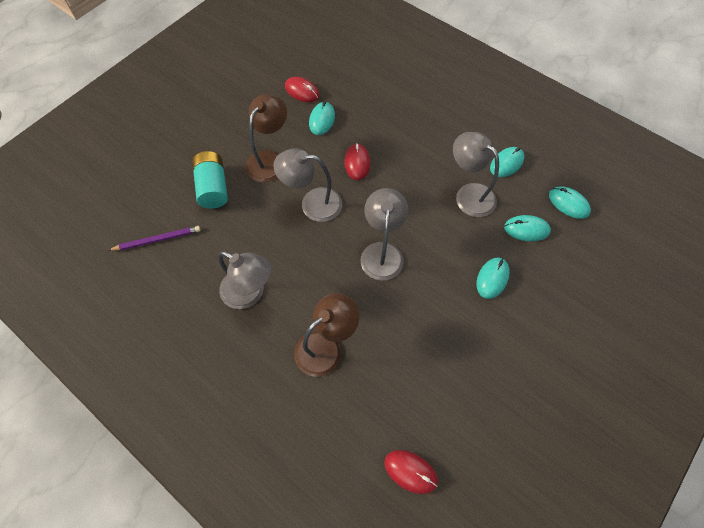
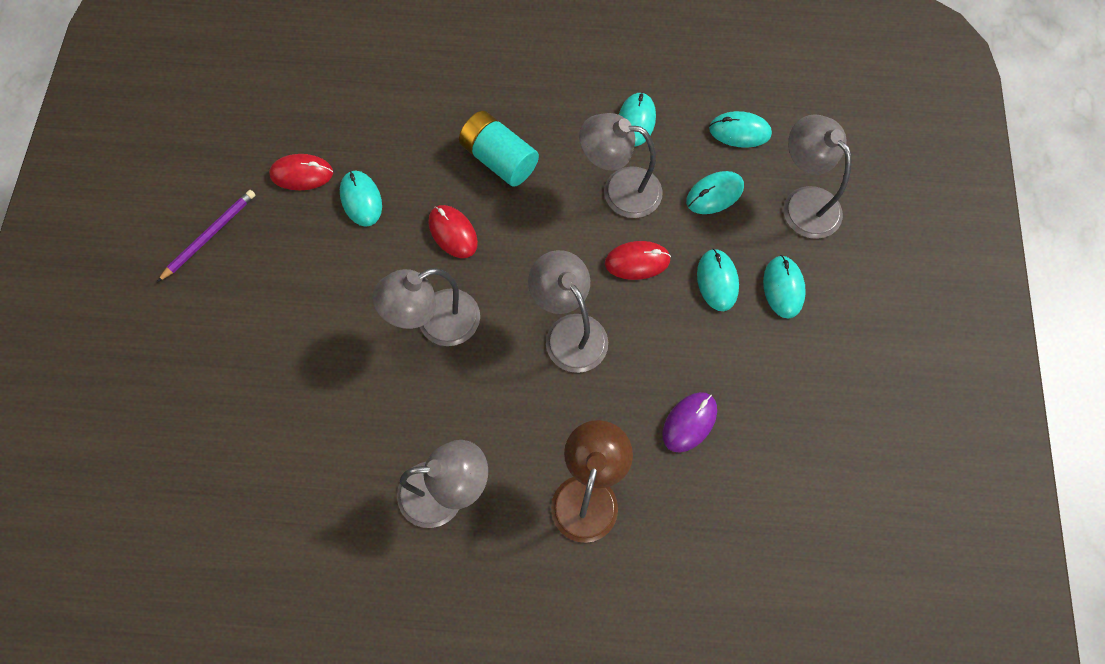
camera: 35 degrees left, 5 degrees up
(157, 239) = (265, 506): purple pencil -> purple pencil (210, 235)
(213, 187) = (285, 386): turquoise battery -> turquoise battery (499, 159)
(269, 160) = (333, 299): brown lamp -> none
(410, 471) = (781, 566): red mouse -> red mouse (637, 261)
(415, 347) = (689, 422): none -> purple mouse
(532, 308) = (783, 288): none -> turquoise mouse
(582, 267) = (803, 202): none -> grey lamp

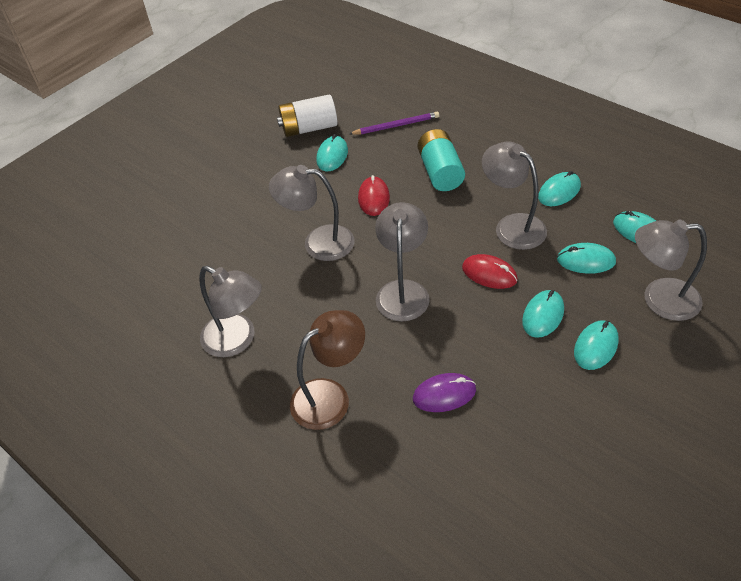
camera: 40 degrees right, 20 degrees down
(210, 235) = (230, 135): purple pencil -> purple pencil (396, 126)
(302, 174) = (309, 128): red mouse -> white battery
(803, 202) = (659, 299): grey lamp -> grey lamp turned 90 degrees counterclockwise

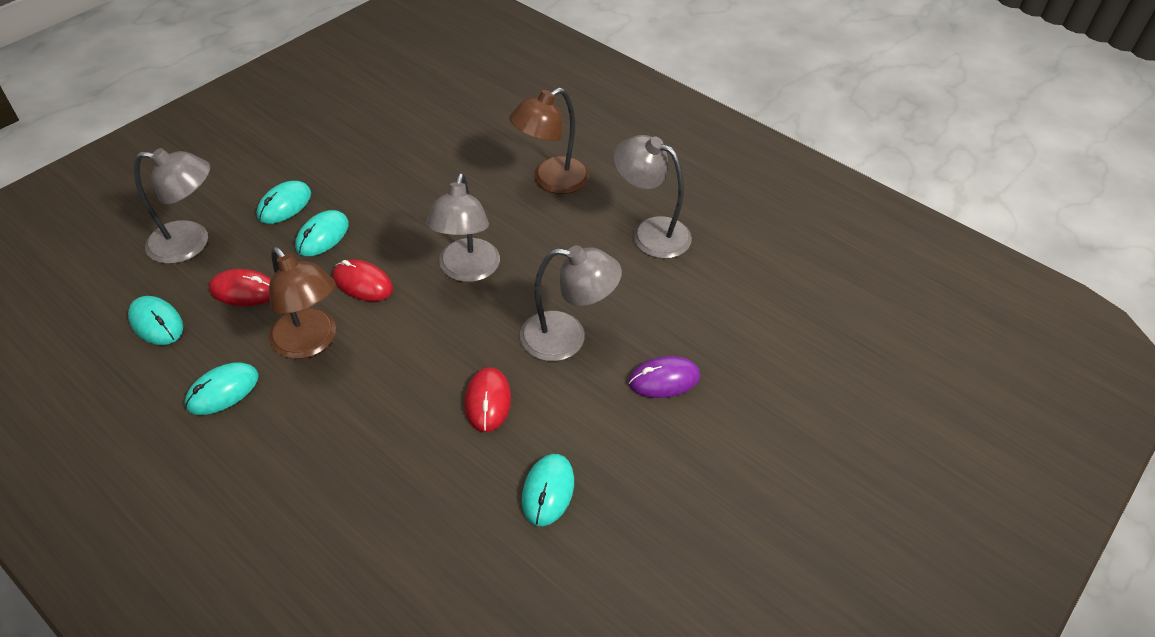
camera: 175 degrees right, 0 degrees up
(309, 128) = (590, 564): white battery -> none
(396, 126) = (431, 554): purple pencil -> none
(440, 172) = (380, 441): turquoise battery -> none
(444, 394) = (444, 176): purple mouse -> purple mouse (664, 379)
(512, 226) = (310, 342): grey lamp -> brown lamp
(586, 261) = (244, 290): turquoise mouse -> red mouse

